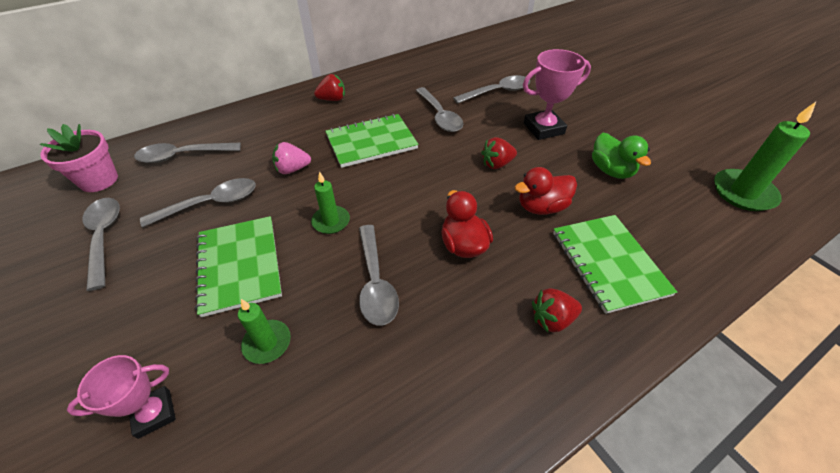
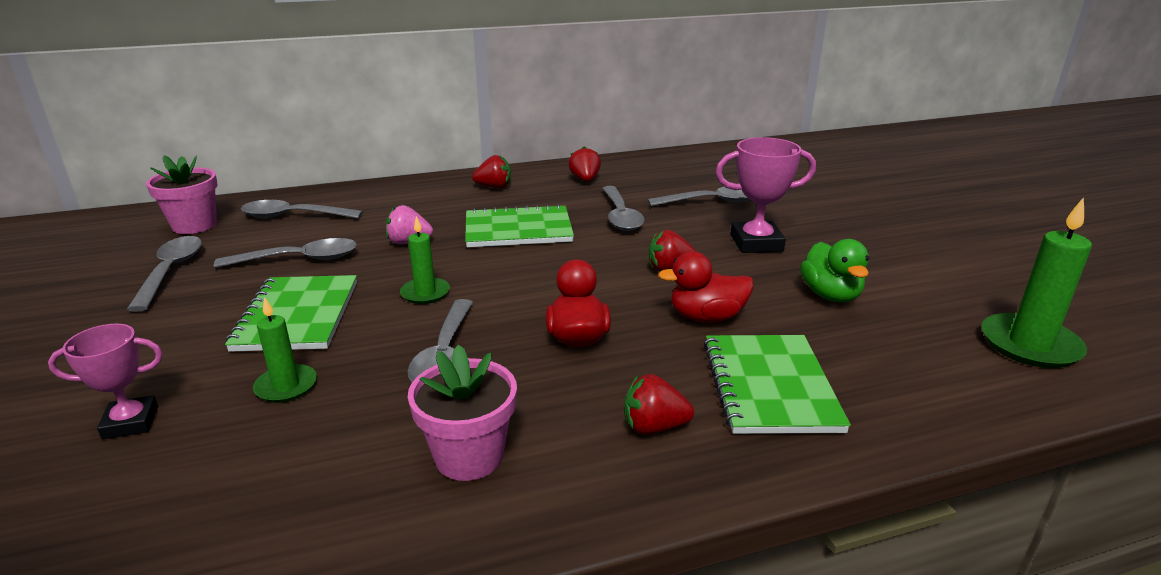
camera: 15 degrees right, 20 degrees down
(397, 82) = (585, 180): none -> red strawberry
(439, 379) = (469, 456): none -> pink flower pot

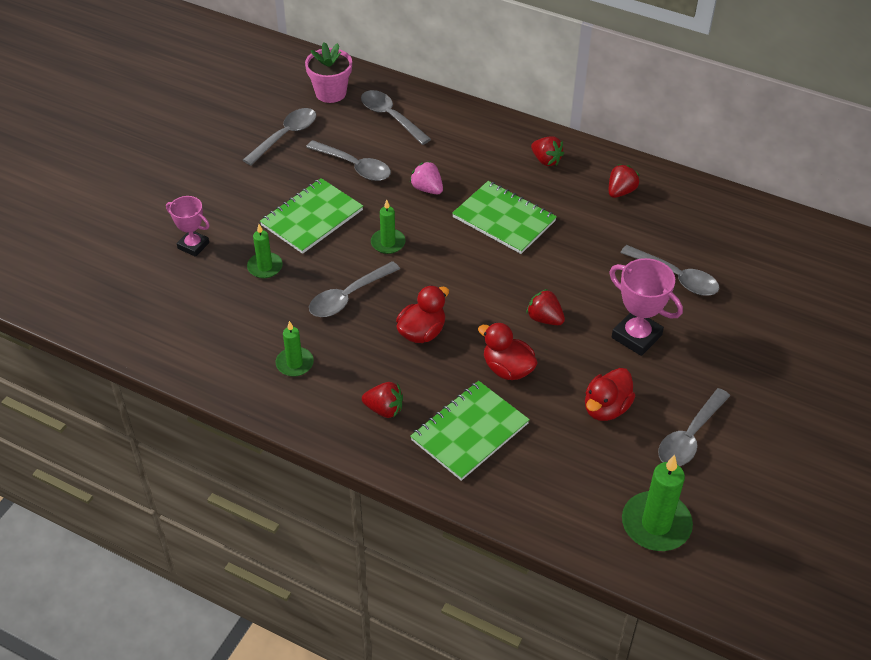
camera: 45 degrees right, 20 degrees up
(469, 456) = (294, 363): pink flower pot -> green candle
(620, 216) = (588, 249): grey spoon -> grey spoon (690, 436)
(654, 427) = (384, 409): red strawberry -> red strawberry turned 150 degrees clockwise
(830, 295) = (606, 408): green duck -> red duck

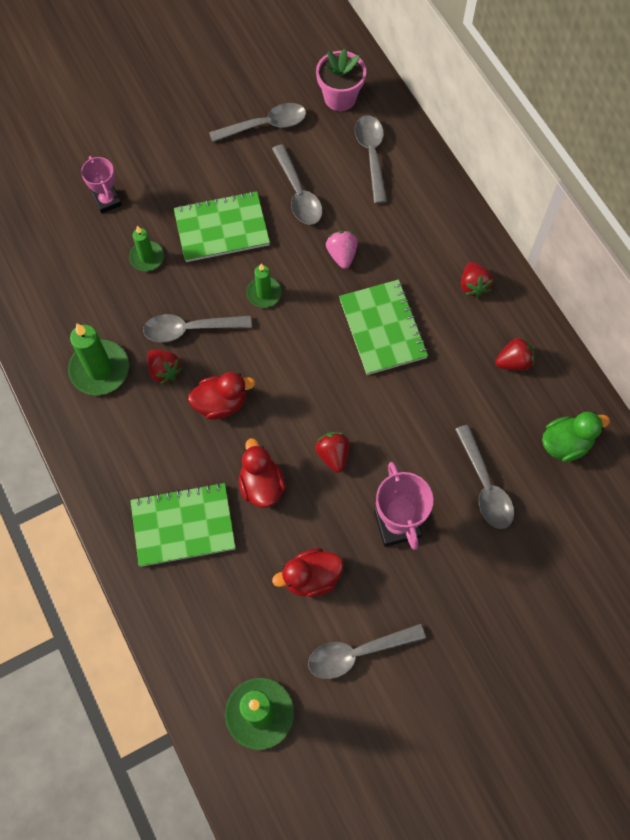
camera: 35 degrees right, 20 degrees up
(294, 363) = (99, 369): green candle -> green candle, size x1.67
(384, 409) = (134, 459): red strawberry -> red strawberry (164, 371)
(706, 221) = (566, 443): none -> green duck

